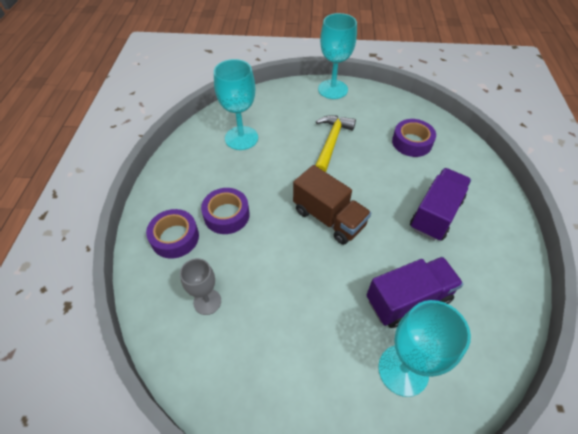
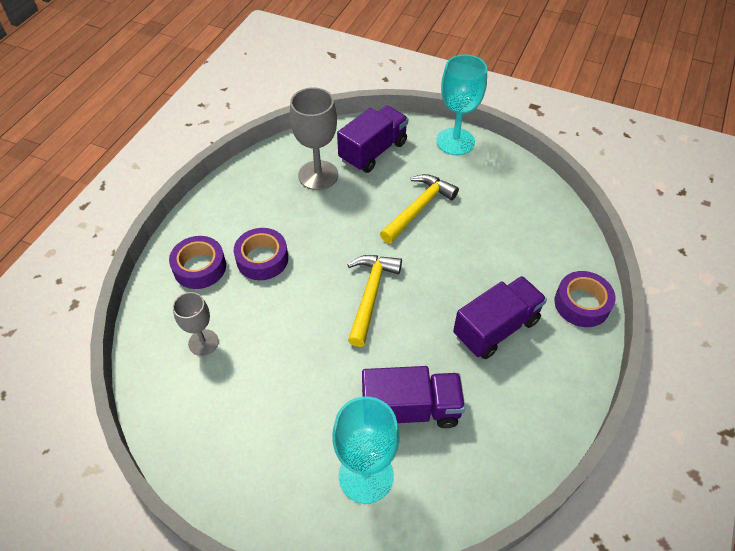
camera: 20 degrees right, 0 degrees up
(241, 138) = (318, 175): turquoise goblet -> grey goblet
(275, 110) = (373, 151): none -> purple truck
(329, 218) = (370, 295): brown truck -> yellow hammer
(412, 142) = (517, 235): purple tape -> purple tape (581, 304)

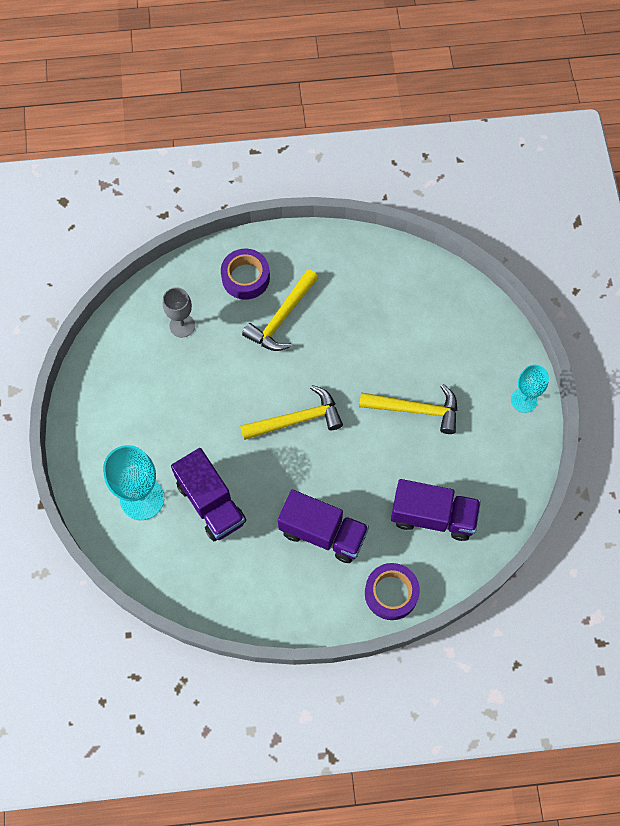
camera: 60 degrees right, 15 degrees up
(262, 259) = (282, 318): purple tape -> yellow hammer
(318, 175) = (400, 306): grey goblet -> none
(373, 151) = (461, 335): purple truck -> purple truck (433, 516)
(455, 141) = (524, 400): turquoise goblet -> turquoise goblet, size x0.62

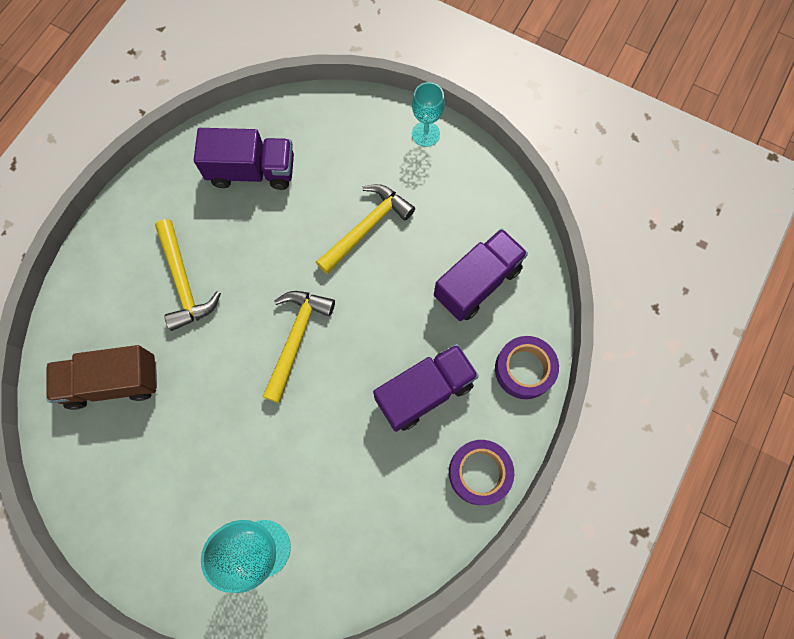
camera: 55 degrees left, 5 degrees up
(182, 325) = (113, 382): grey goblet -> brown truck
(211, 503) = (318, 479): purple truck -> purple truck (252, 171)
(245, 278) = (115, 287): purple tape -> purple tape (479, 473)

